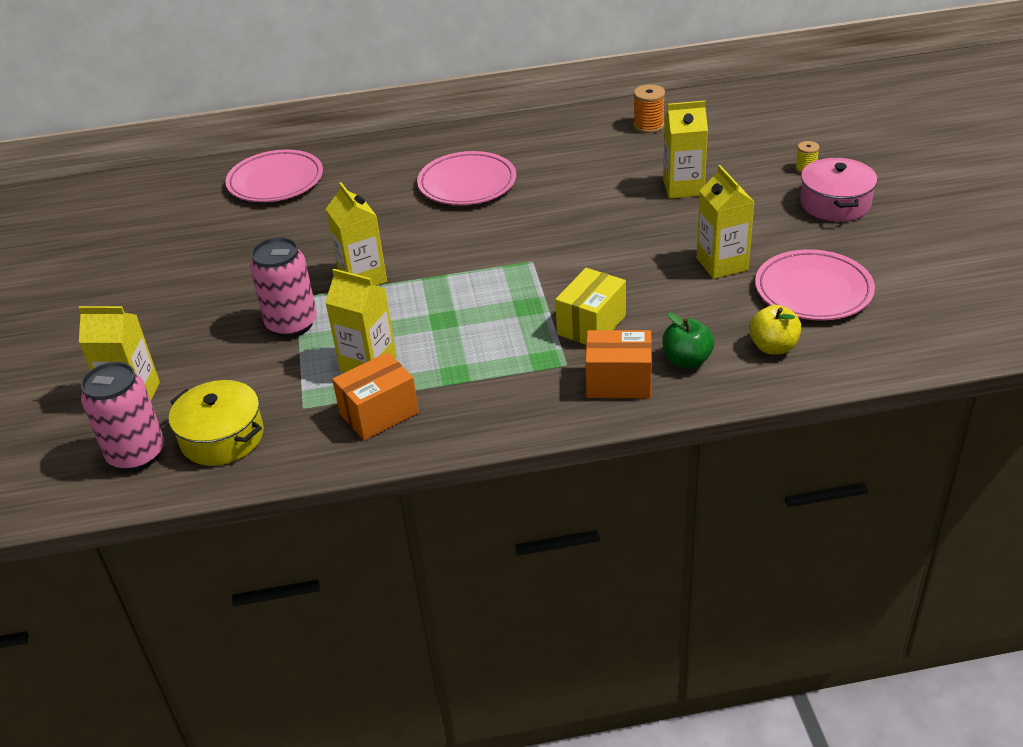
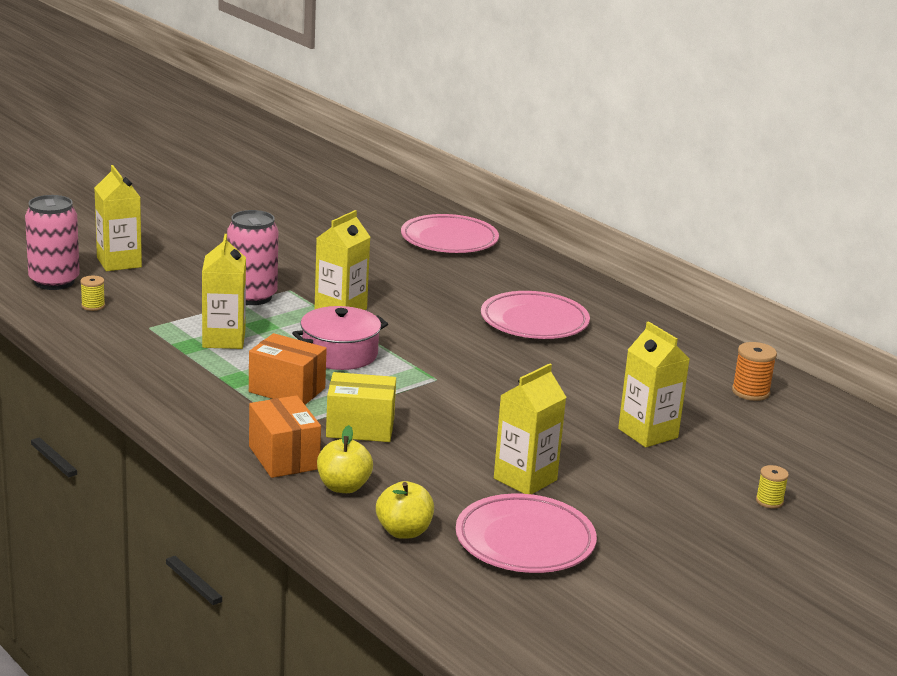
camera: 55 degrees right, 15 degrees down
(222, 437) = (93, 306): yellow pot -> yellow spool
(379, 413) = (162, 359): orange box -> orange box (287, 390)
(687, 360) = (343, 487): green apple -> yellow apple
(835, 203) = (714, 531): pink pot -> pink pot (339, 354)

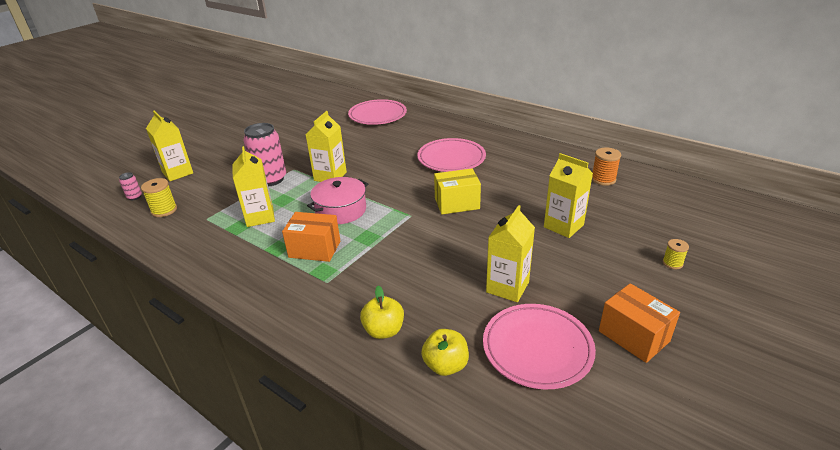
camera: 10 degrees left, 10 degrees up
(54, 282) = (134, 197): pink can -> pink can, size x0.44
(93, 306) = (164, 210): yellow spool -> yellow spool, size x1.56
(284, 457) = (330, 313): orange box -> orange box (633, 336)
(360, 428) = (376, 270): yellow box -> yellow box (457, 203)

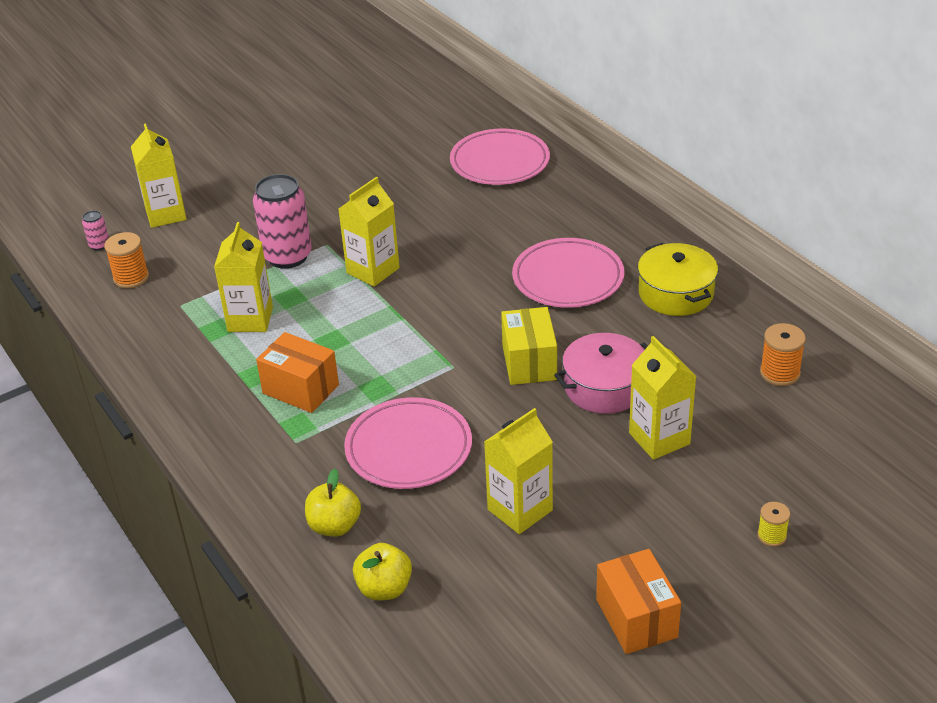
camera: 20 degrees right, 5 degrees up
(164, 210) = (131, 278): yellow spool -> orange spool
(340, 210) = (361, 334): pink pot -> pink pot (604, 387)
(457, 203) = (529, 363): yellow box -> yellow box turned 75 degrees clockwise
(517, 154) = (675, 293): none -> yellow pot
(537, 349) = (504, 600): pink plate -> pink plate (409, 449)

